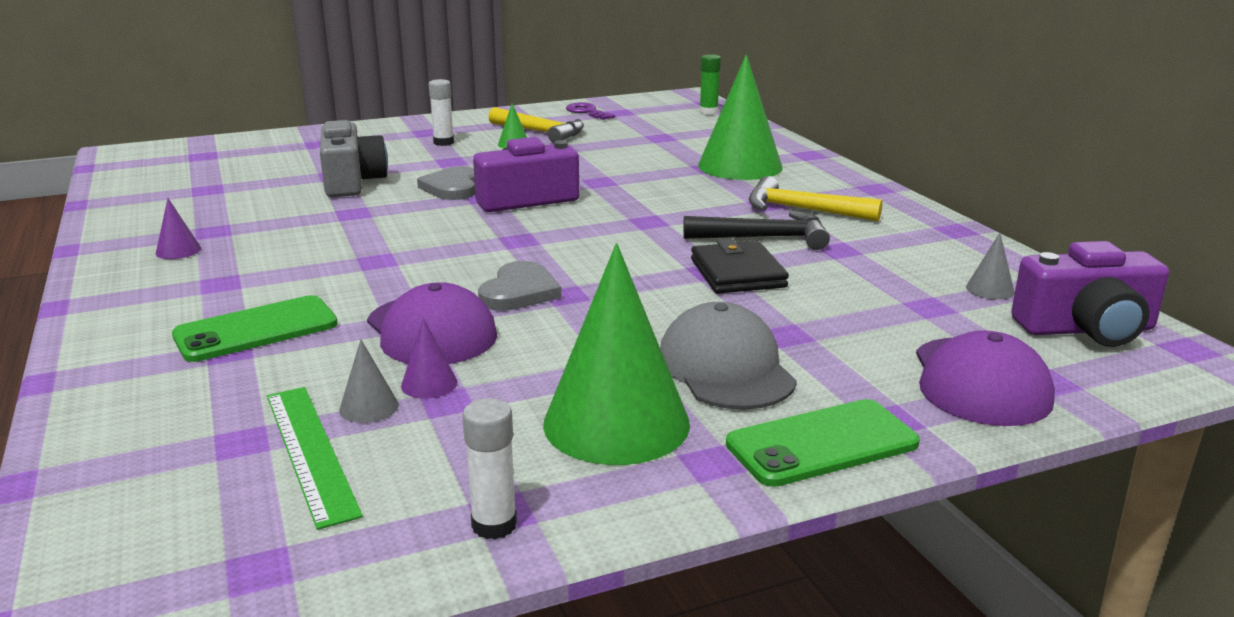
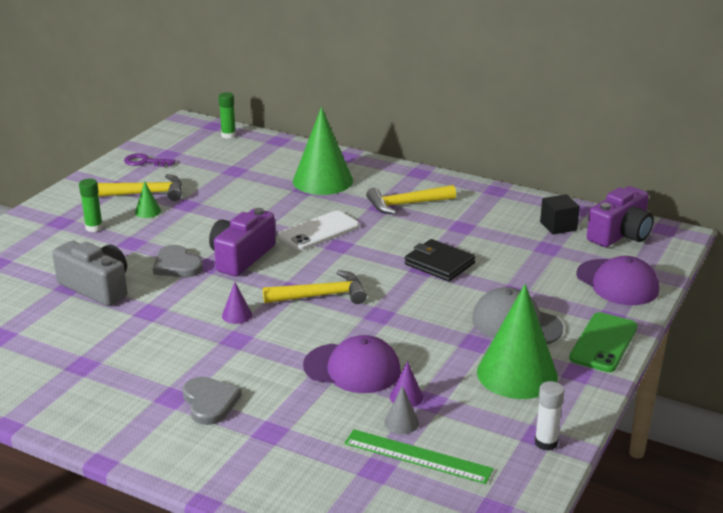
camera: 40 degrees left, 5 degrees up
(178, 251) = (93, 389): purple cone -> purple cone (237, 315)
(256, 330) = (259, 413): green phone -> none
(443, 142) = (94, 227): white glue stick -> green glue stick
(519, 291) = (353, 324): grey heart -> grey heart (210, 402)
(537, 255) = (321, 296): none -> yellow hammer
(649, 203) = (319, 231): none -> white phone
(764, 238) = (417, 233): black hammer -> none
(990, 289) = (558, 226): grey cone -> black cube

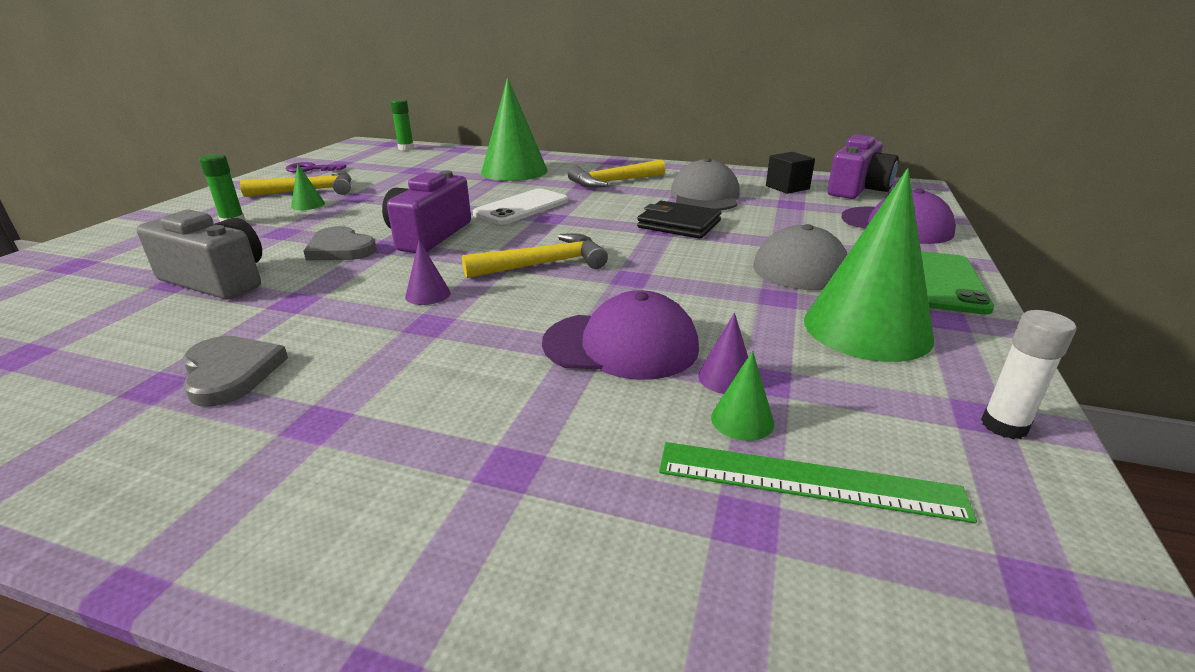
camera: 10 degrees left, 0 degrees up
(210, 402) = (388, 424): grey heart -> grey heart (230, 372)
(401, 422) = (742, 420): grey cone -> green cone
(478, 231) = (705, 196): none -> grey cap

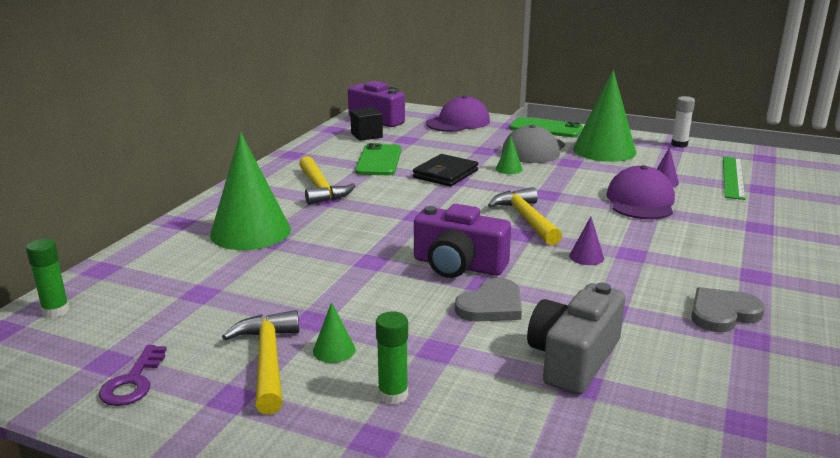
camera: 85 degrees left, 5 degrees down
(522, 207) = (387, 227): white phone -> none
(705, 196) = (379, 160): grey cap -> green phone
(742, 420) = (698, 182): green cone -> green cone (509, 169)

